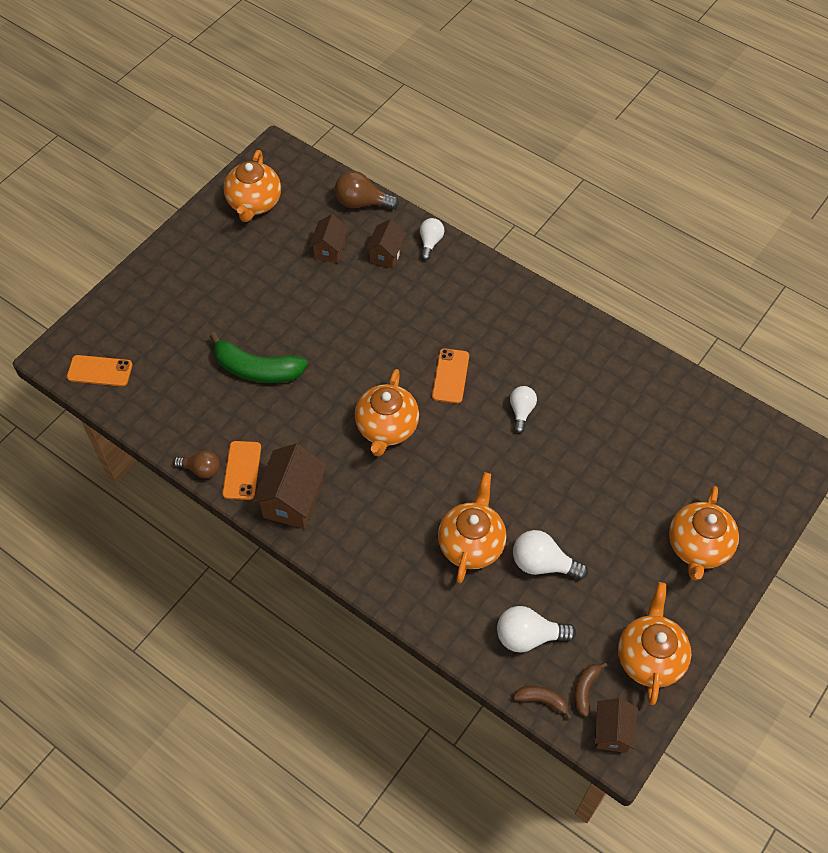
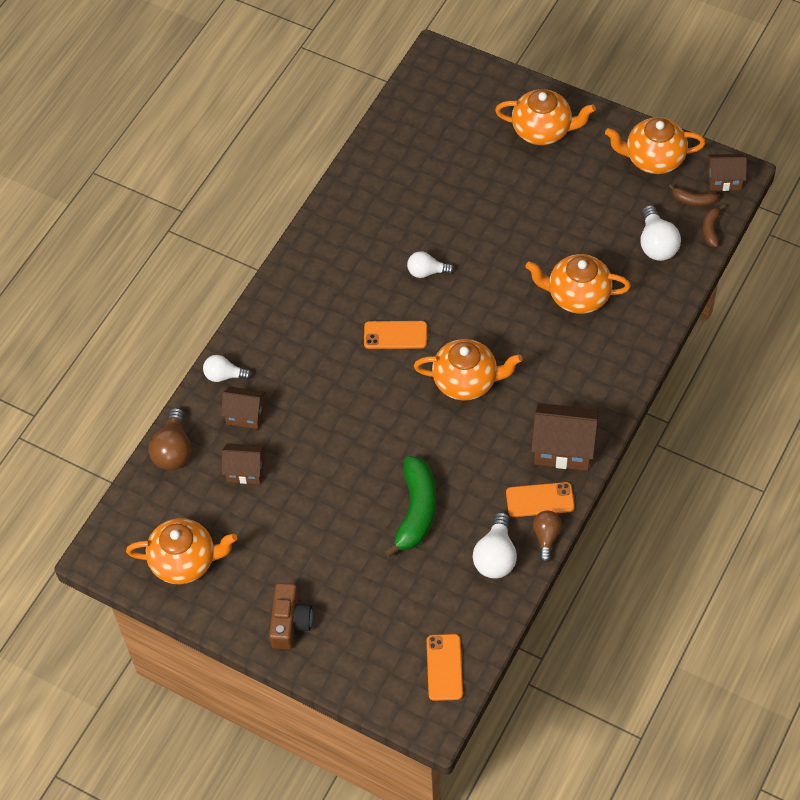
camera: 95 degrees left, 0 degrees up
(177, 267) = (290, 622): none -> brown camera
(543, 564) = (585, 240): white light bulb -> white light bulb (495, 556)

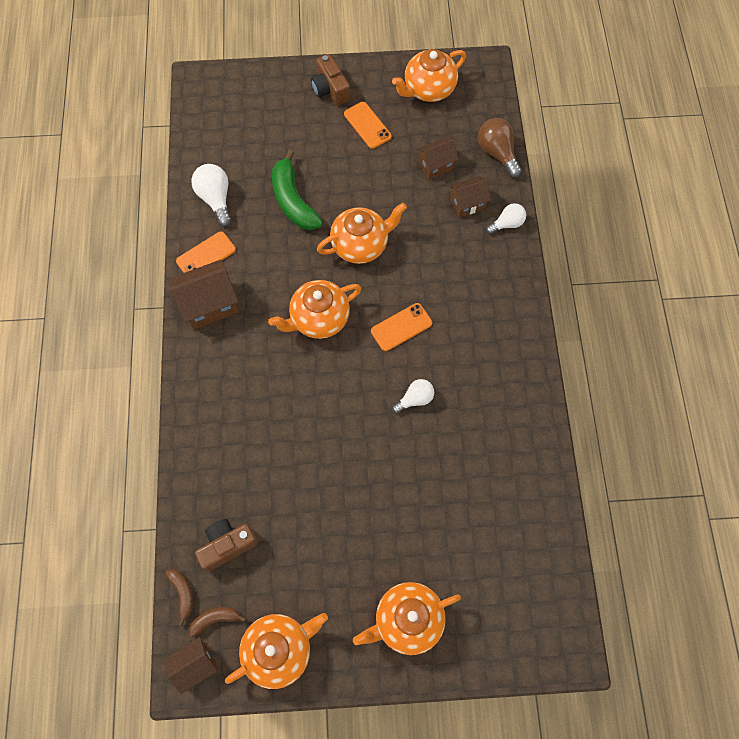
camera: 145 degrees right, 10 degrees up
(444, 667) = (209, 113): orange phone -> orange phone (367, 125)
(546, 537) = (186, 231): brown light bulb -> none
(577, 296) = (271, 448): orange teapot -> orange teapot (361, 245)
(656, 244) = (227, 545): white light bulb -> brown camera

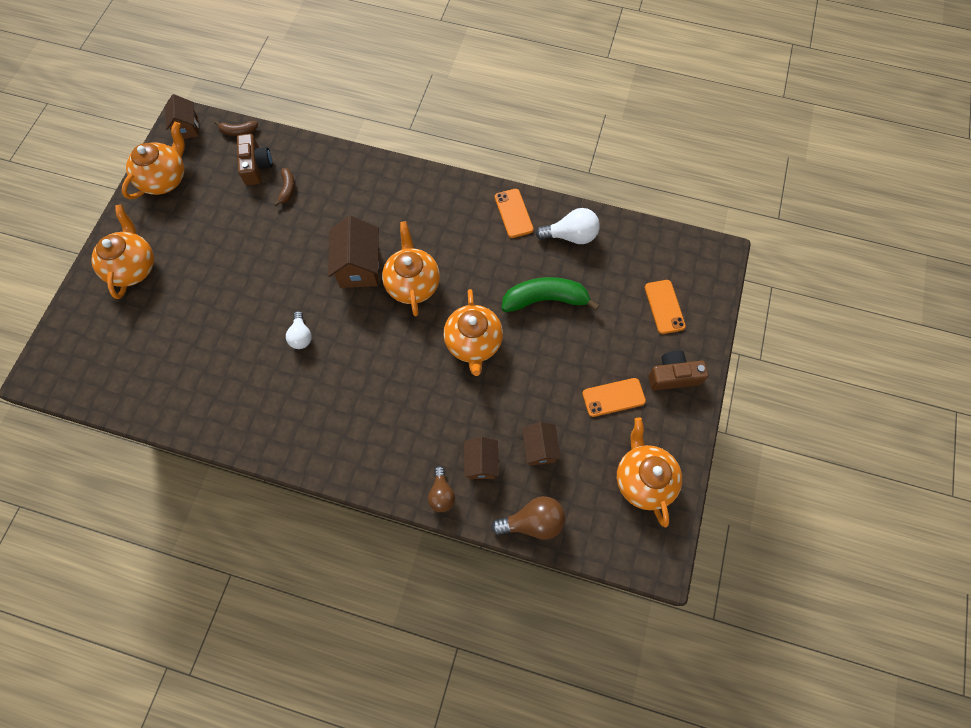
camera: 110 degrees right, 0 degrees up
(209, 304) = (463, 204): brown house -> brown house (359, 267)
(215, 619) = (209, 146): brown banana -> brown banana (287, 189)
(279, 649) = (165, 179): orange teapot -> orange teapot turned 135 degrees counterclockwise
(401, 327) = (373, 349): orange phone -> orange phone (664, 307)
(507, 224) = (441, 494): white light bulb -> brown light bulb

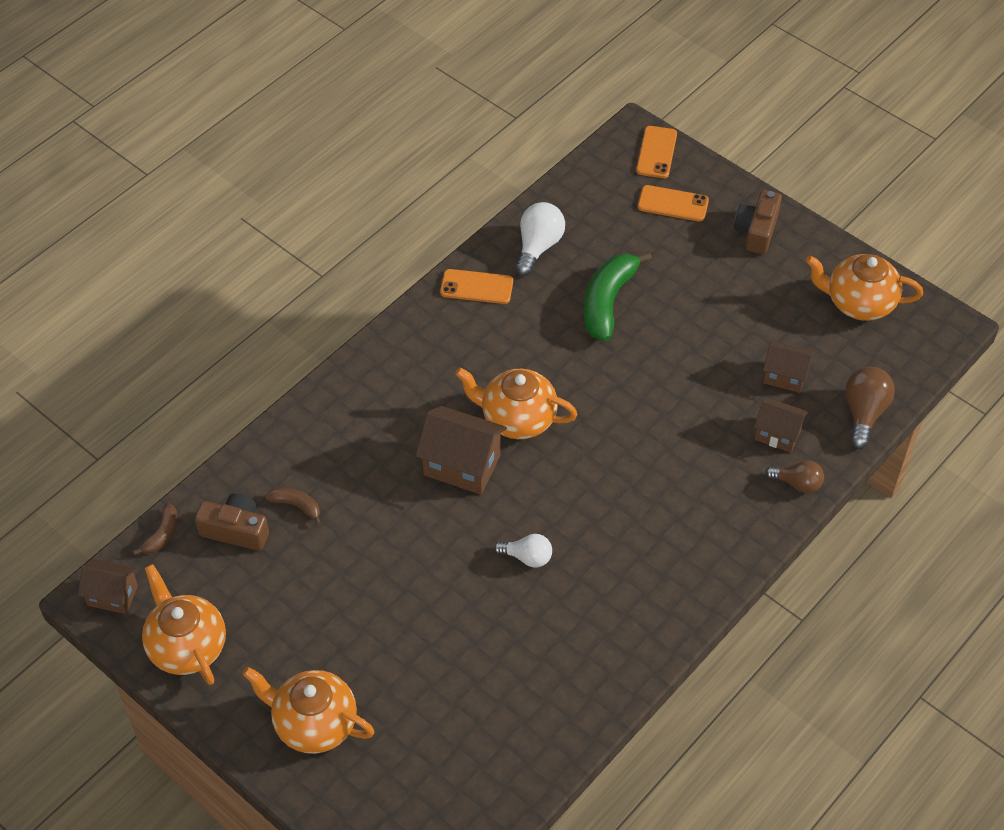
camera: 65 degrees left, 15 degrees down
(473, 343) = (628, 388): orange teapot -> none
(613, 397) = (756, 290): orange phone -> orange phone (656, 152)

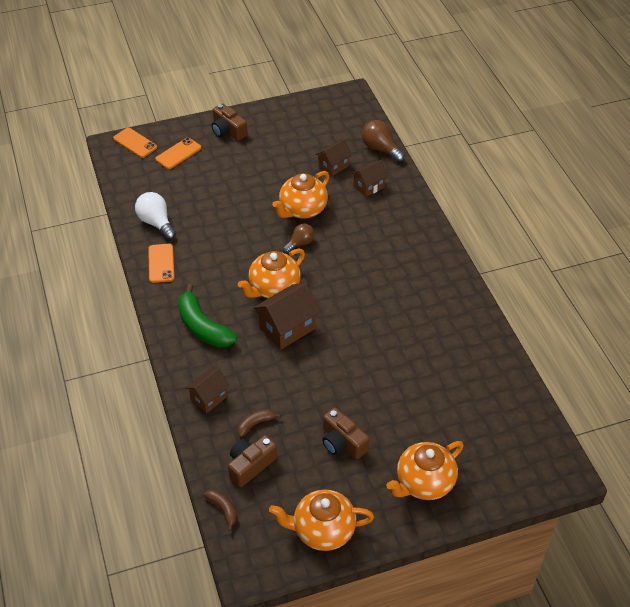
camera: 60 degrees left, 5 degrees down
(112, 595) = (252, 559): brown house -> brown house (209, 398)
(323, 608) = (342, 442): none -> brown camera
(476, 287) = (161, 263): orange phone -> orange phone turned 45 degrees counterclockwise
(527, 557) = (374, 327): white light bulb -> none
(608, 302) = (223, 211): green banana -> green banana (203, 327)
(797, 483) = (405, 194): brown light bulb -> brown light bulb (300, 243)
(858, 303) = (309, 117): orange teapot -> orange teapot (302, 210)

